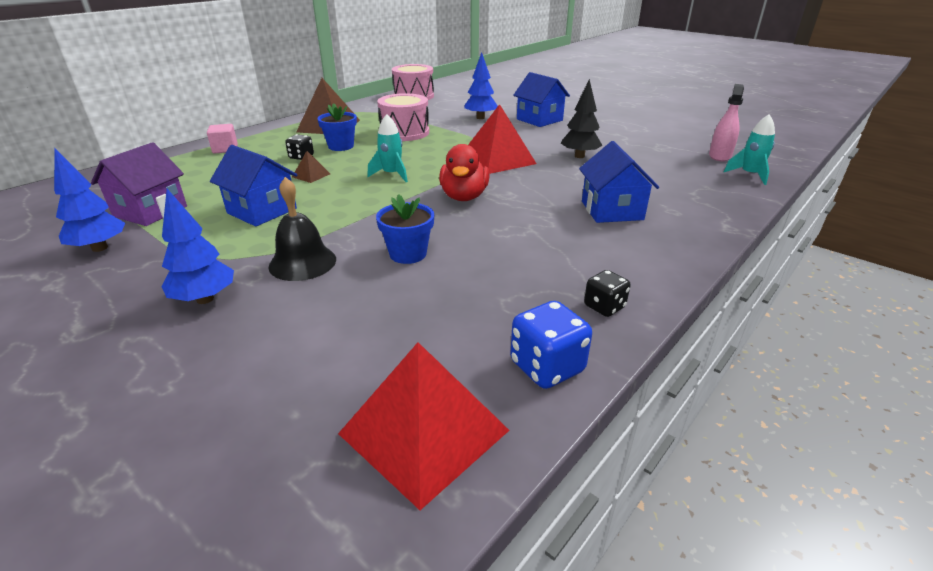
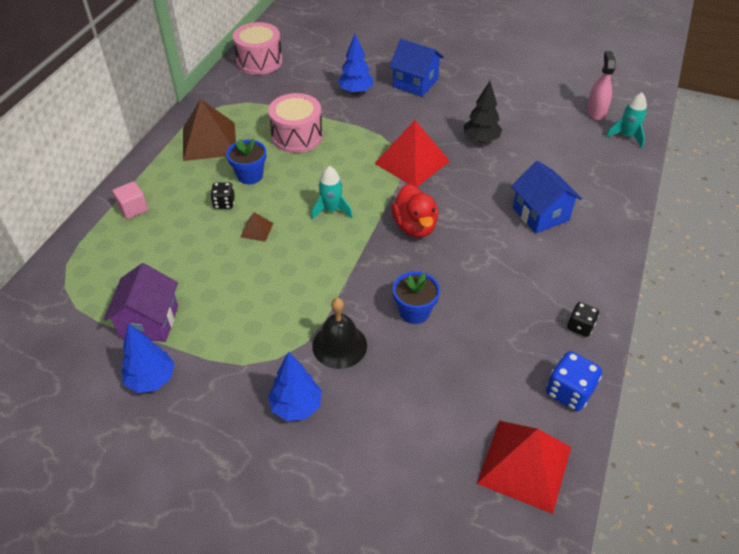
camera: 20 degrees left, 15 degrees up
(262, 211) = (253, 293): blue house -> none

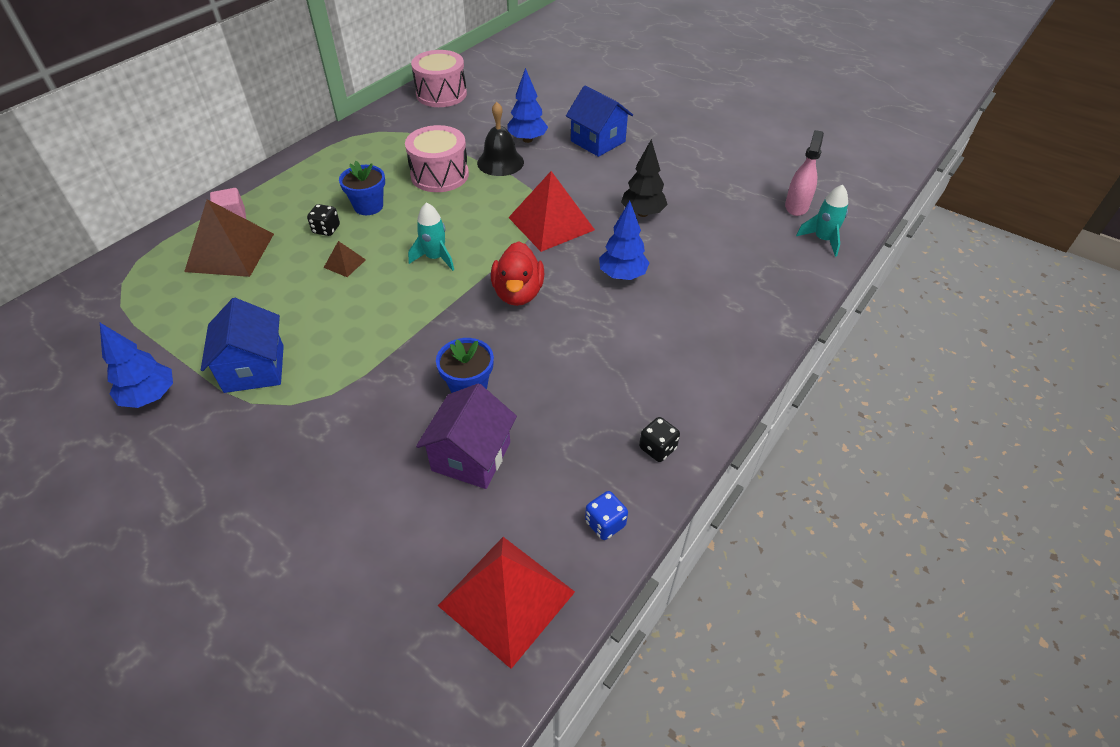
camera: 15 degrees right, 0 degrees up
(149, 321) = (183, 335): purple house -> purple house (471, 456)
(209, 141) = (346, 164): brown pyramid -> brown pyramid (230, 252)
(296, 406) = (282, 462): blue tree -> blue tree (622, 275)
(339, 345) = (365, 406): black bell -> black bell (500, 162)
(540, 214) = (672, 308): blue house -> blue house (254, 369)
(569, 392) = (605, 524): blue dice -> blue dice, size x0.64

